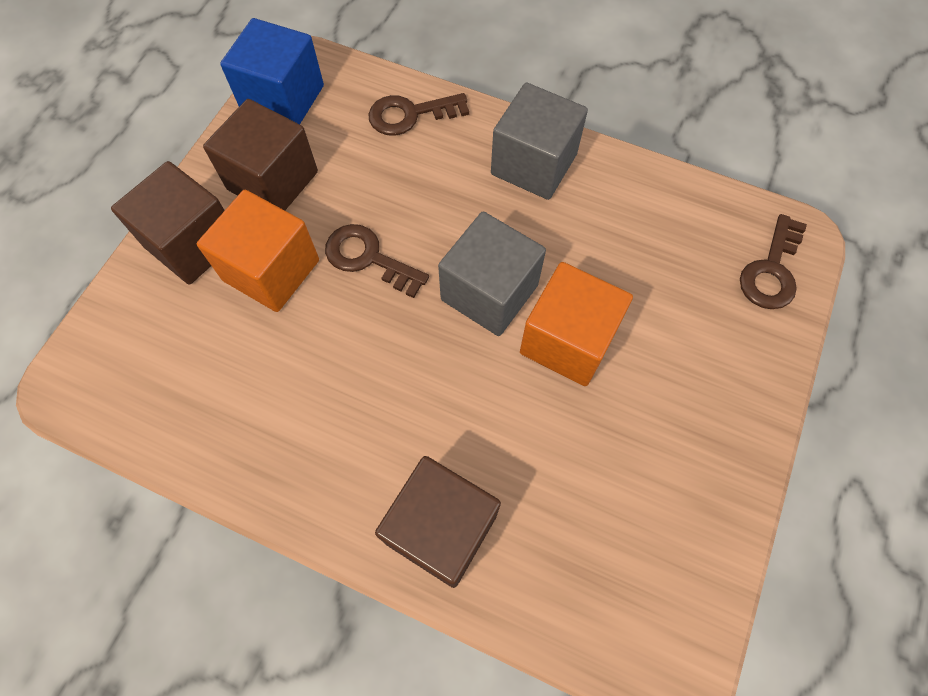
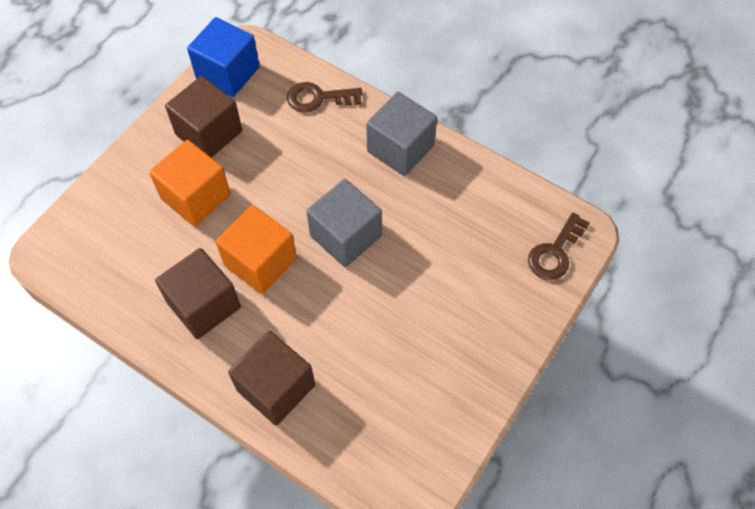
camera: 10 degrees right, 5 degrees down
(193, 243) = (145, 169): brown cube -> brown cube (204, 305)
(368, 258) = (265, 199): brown key -> none
(568, 340) = (393, 278): orange cube -> orange cube (260, 262)

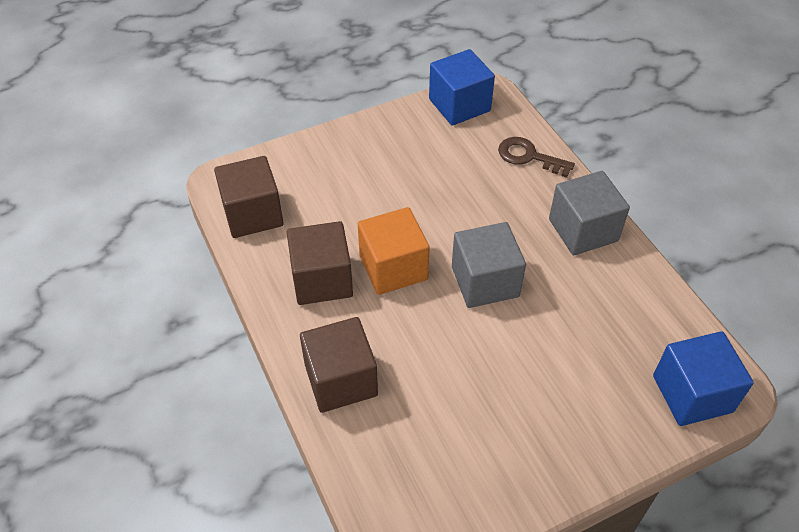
camera: 30 degrees right, 10 degrees down
(196, 197) = (370, 190): orange cube -> none
(209, 133) = (413, 145): brown cube -> brown cube (253, 214)
(555, 252) = (692, 394): brown key -> blue cube

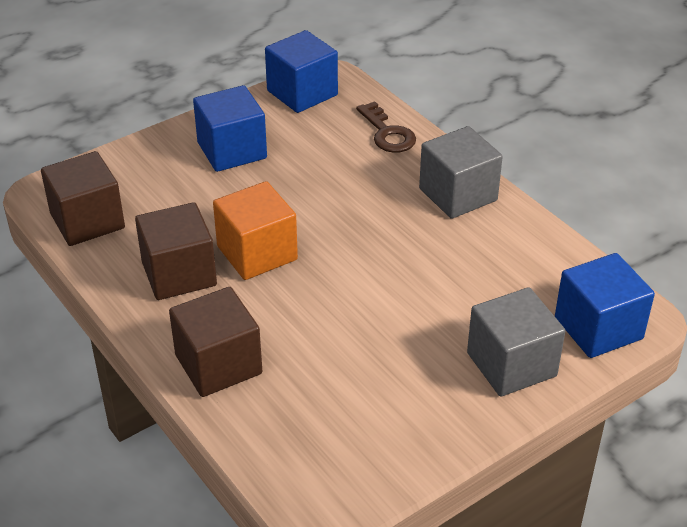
camera: 10 degrees left, 10 degrees down
(388, 157) = (232, 150): none -> blue cube
(485, 281) = (360, 254): grey cube -> grey cube (511, 364)
(529, 157) = (387, 133): brown key -> brown key turned 135 degrees counterclockwise

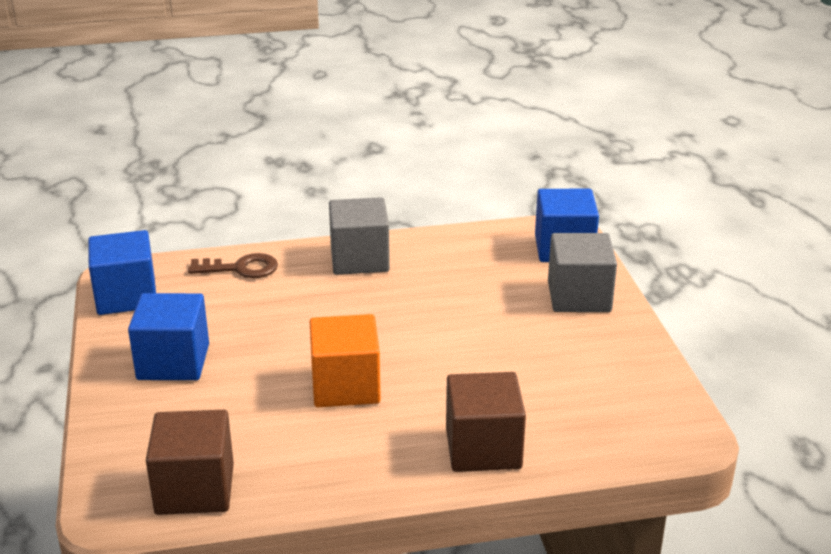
camera: 65 degrees left, 10 degrees down
(179, 274) = (336, 442): brown cube -> none

